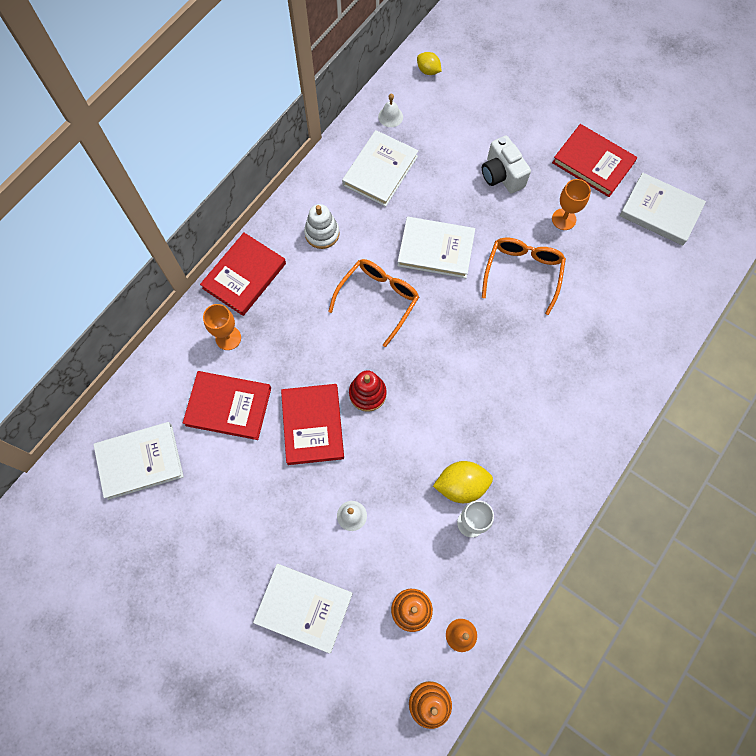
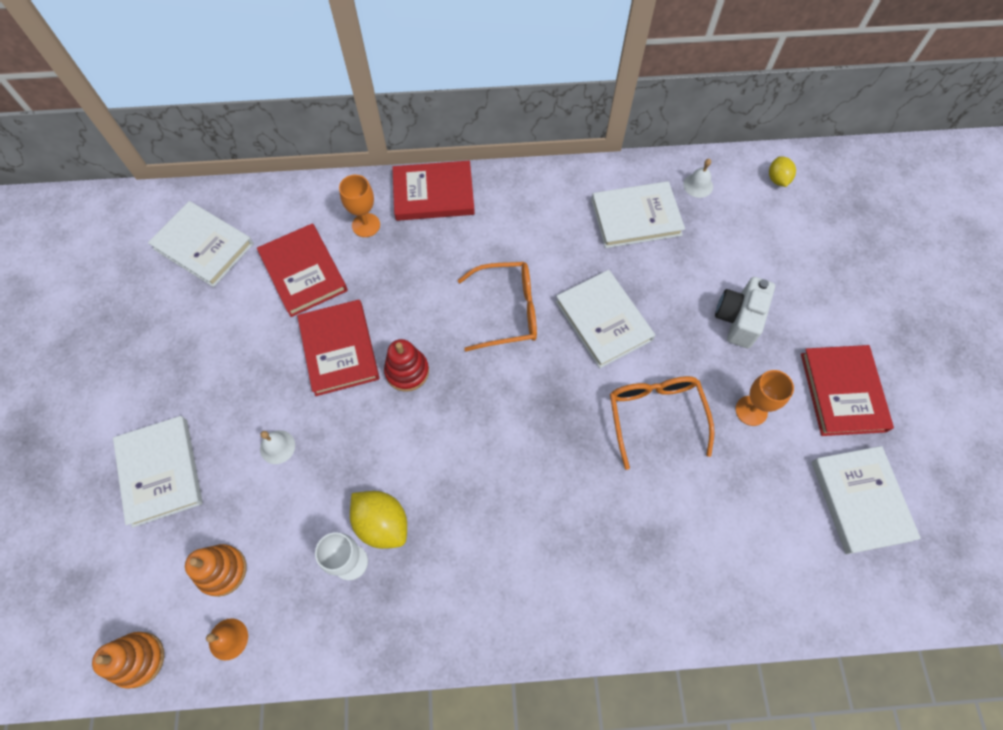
camera: 50 degrees right, 5 degrees down
(312, 425) = (339, 349): red book -> red book turned 60 degrees counterclockwise
(322, 233) = (529, 220): white stacking toy -> none
(523, 272) = (655, 415): orange glasses -> orange glasses turned 75 degrees counterclockwise

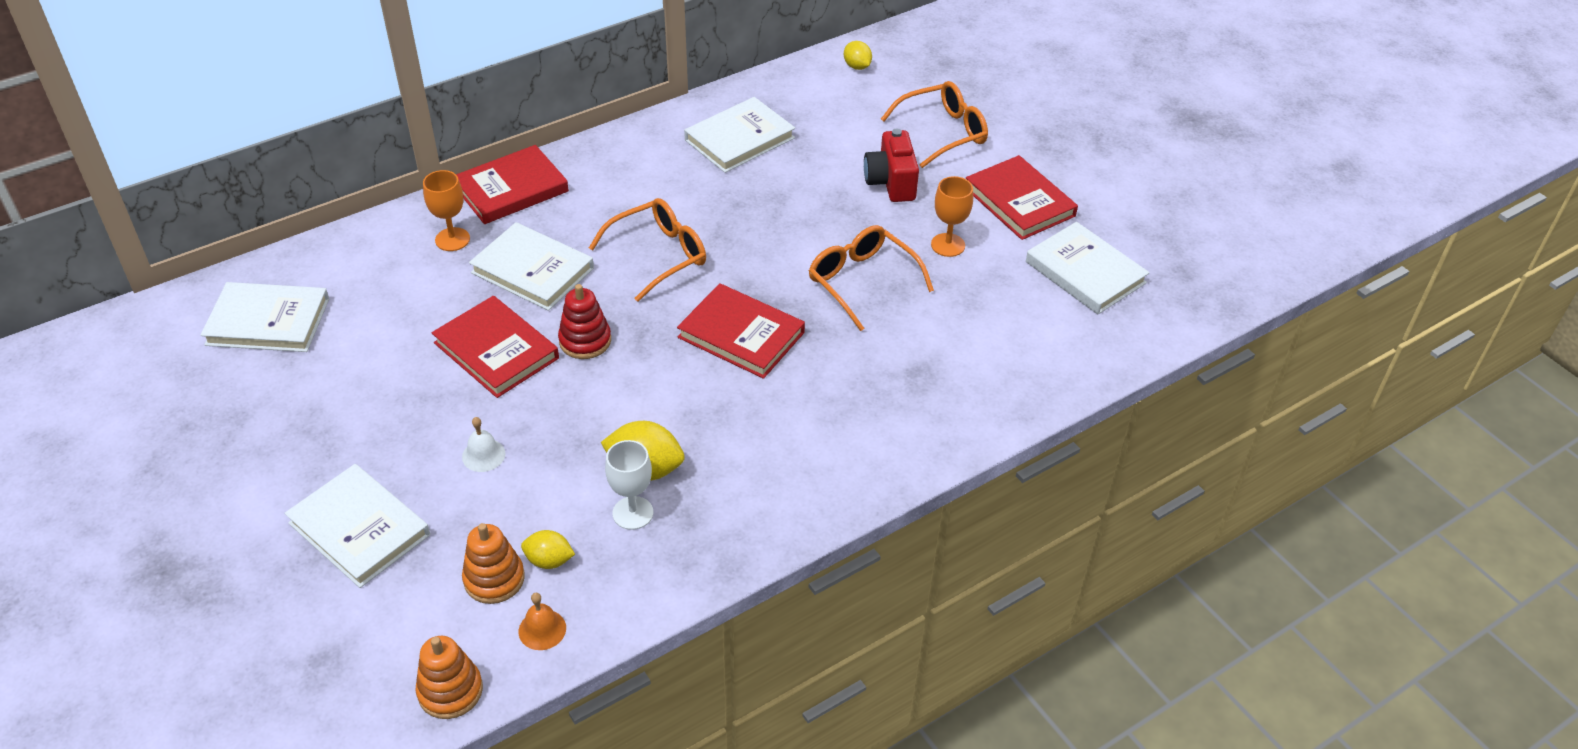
camera: 30 degrees left, 20 degrees down
(268, 575) = (549, 560): none -> yellow lemon
(303, 272) = (407, 302): red book -> red book (741, 335)
(603, 320) = (762, 229): white book -> white book (532, 270)
(698, 185) = (784, 95): white bell -> none
(738, 319) = (891, 182): white camera -> red camera
(815, 283) = (943, 132): none -> orange glasses

